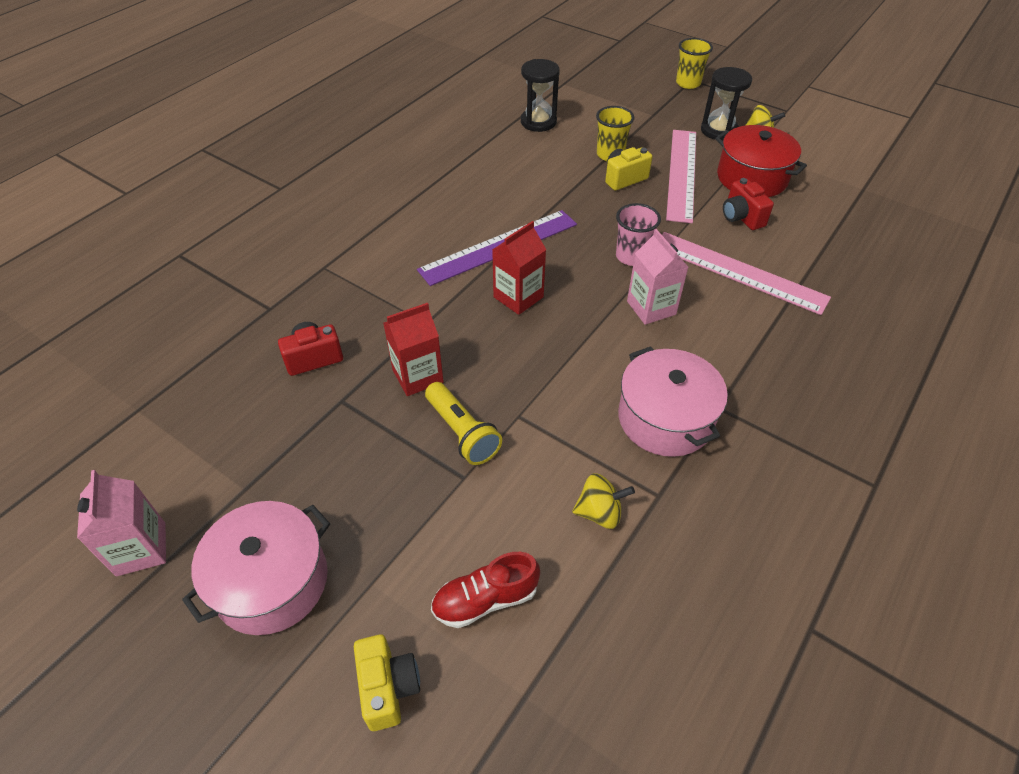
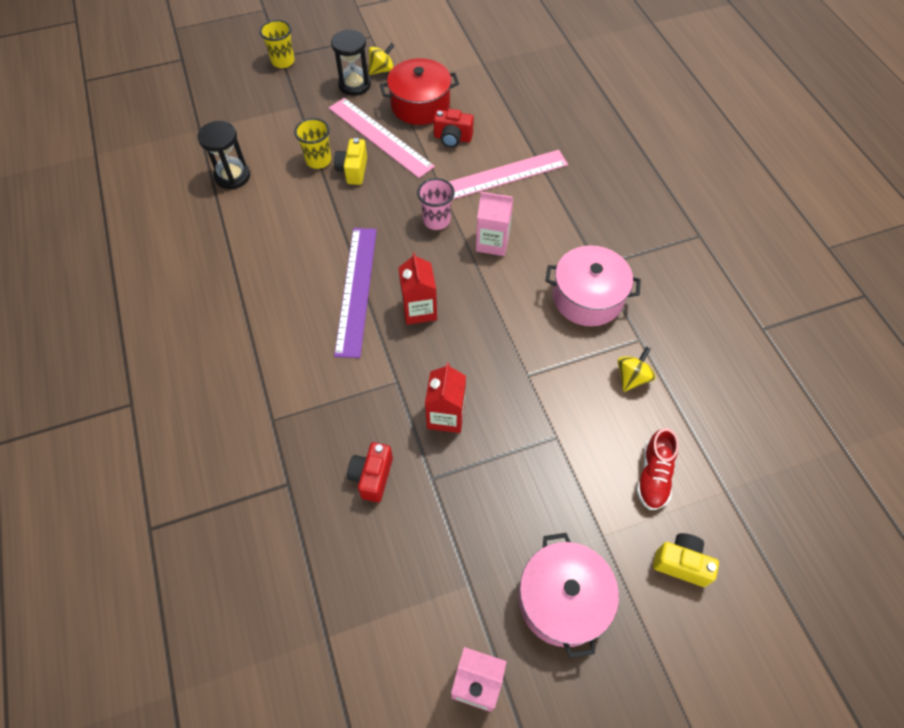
camera: 55 degrees left, 10 degrees up
(462, 432) = (518, 416): yellow flashlight -> none

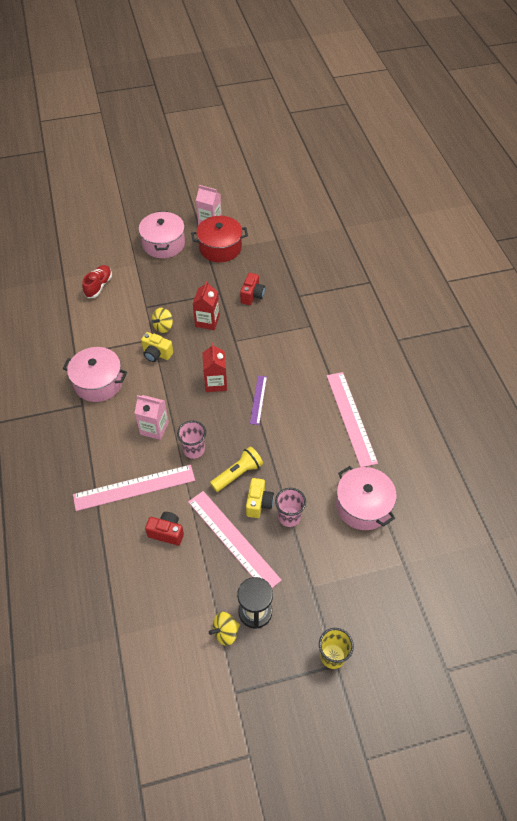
camera: 175 degrees left, 5 degrees down
(229, 274) = (351, 418): none -> pink ruler
(232, 176) = (363, 506): black hourglass -> pink pot
(318, 160) = (289, 517): yellow cup -> pink cup
(356, 290) = (258, 399): purple ruler -> purple ruler, size x0.54
(379, 198) = (237, 474): none -> yellow flashlight
(420, 105) = (191, 577): red pot -> red pot (220, 248)
(632, 377) = (89, 333): yellow spinning top -> yellow spinning top (163, 327)
(681, 563) = (101, 252): yellow camera -> yellow camera (156, 354)

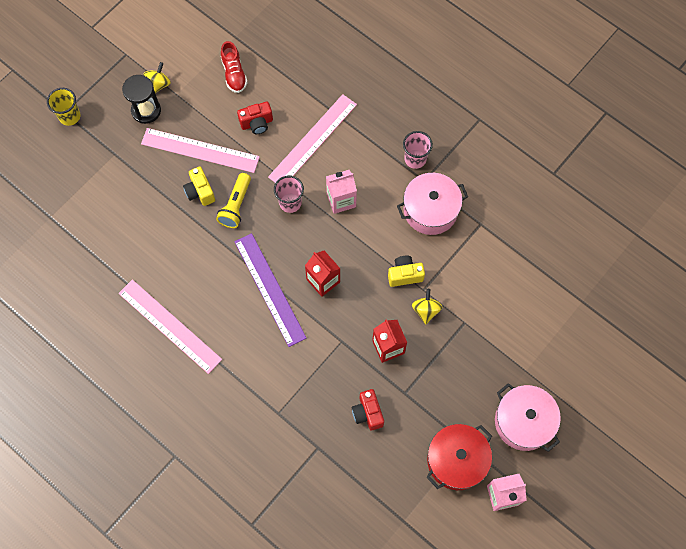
camera: 145 degrees right, 15 degrees up
(98, 286) = (536, 315): red shoe -> red shoe (234, 74)
(258, 399) = (270, 289): purple ruler -> purple ruler, size x1.87
(289, 517) = (167, 196): pink cup -> pink cup (415, 159)
(363, 506) = (110, 245): pink pot -> none

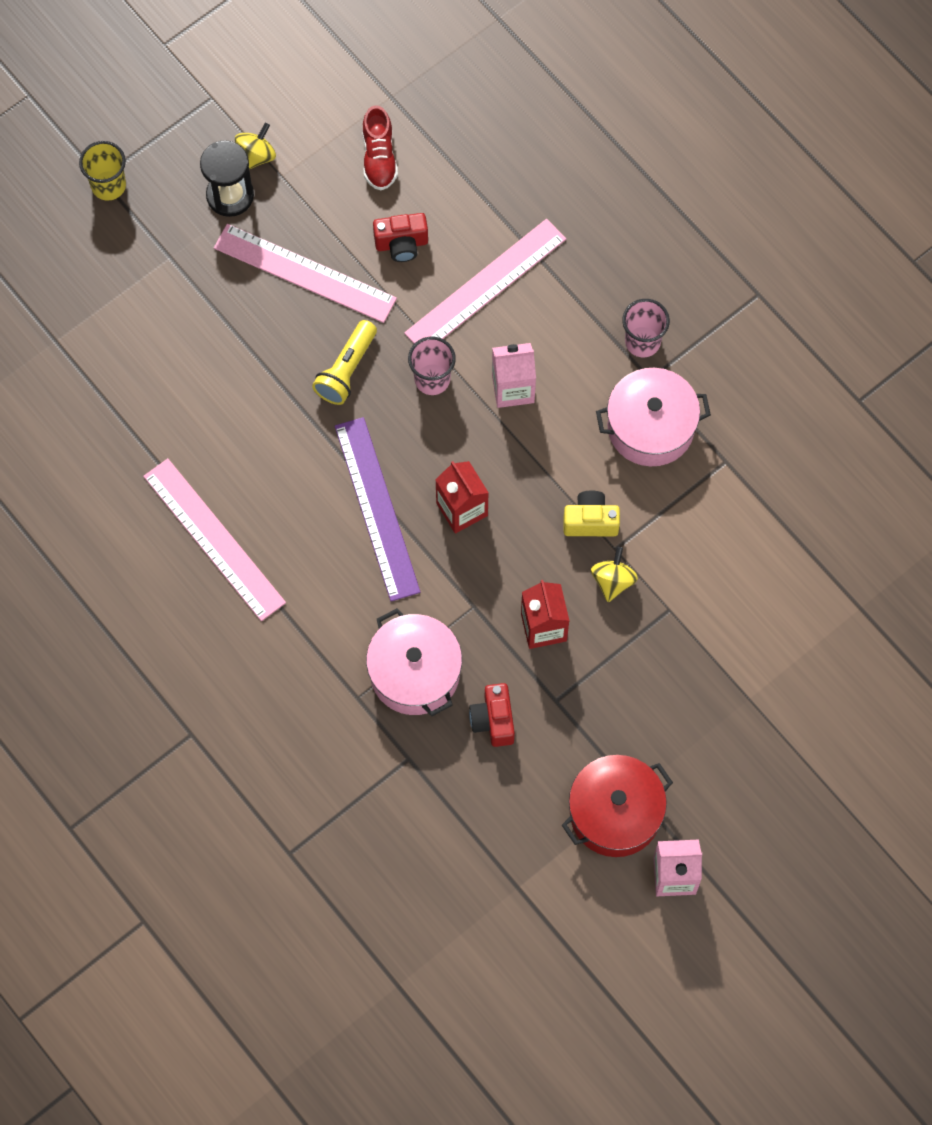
camera: 10 degrees right, 0 degrees up
(200, 192) = (294, 339): yellow camera -> none
(523, 422) = (729, 774): pink pot -> pink pot (414, 673)

